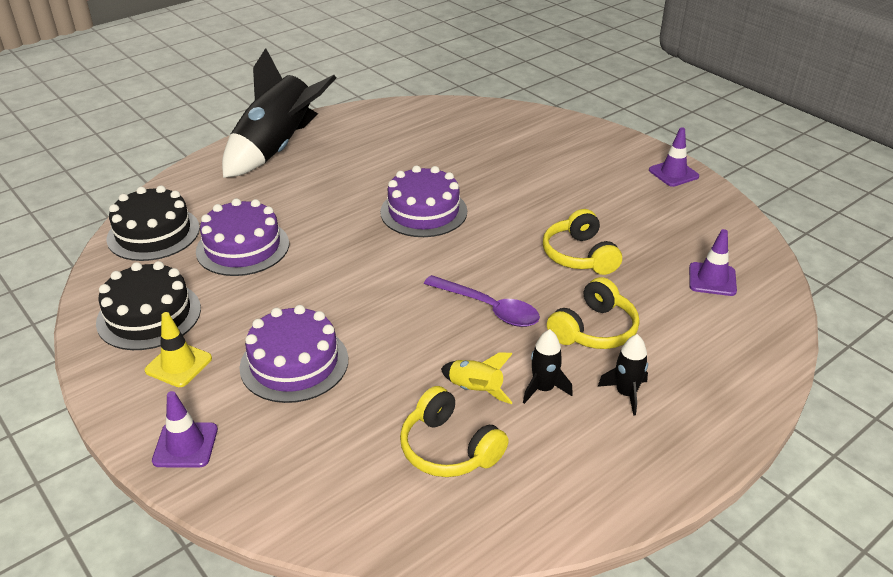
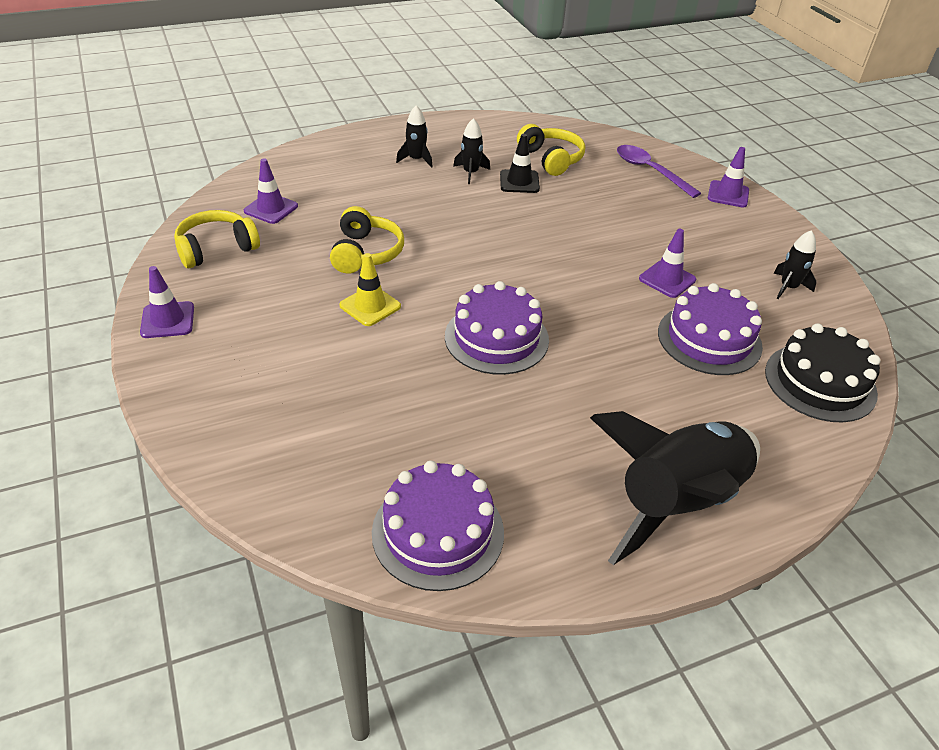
camera: 165 degrees left, 5 degrees up
(149, 315) = (788, 287): black cake -> black rocket
(178, 364) = (747, 242): yellow traffic cone -> yellow traffic cone (370, 306)
(278, 295) = (667, 279): none -> purple traffic cone
(294, 363) = (652, 224): purple cake -> purple cake (438, 532)
(475, 390) = (519, 182): yellow rocket -> black traffic cone
(489, 308) = (479, 228): purple spoon -> purple spoon (650, 171)
(593, 329) = (405, 197): yellow headphones -> yellow headphones (216, 249)

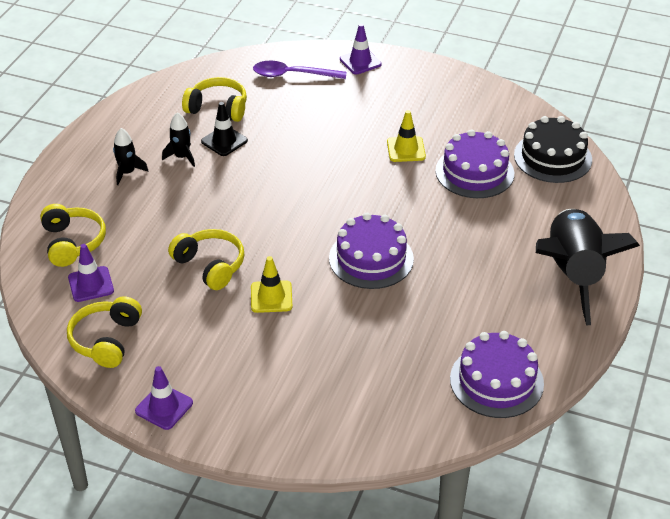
camera: 45 degrees left, 0 degrees up
(306, 177) = (72, 242): none -> yellow headphones
(667, 279) = (406, 149): purple traffic cone -> yellow traffic cone
(788, 287) = (471, 108): black rocket -> none

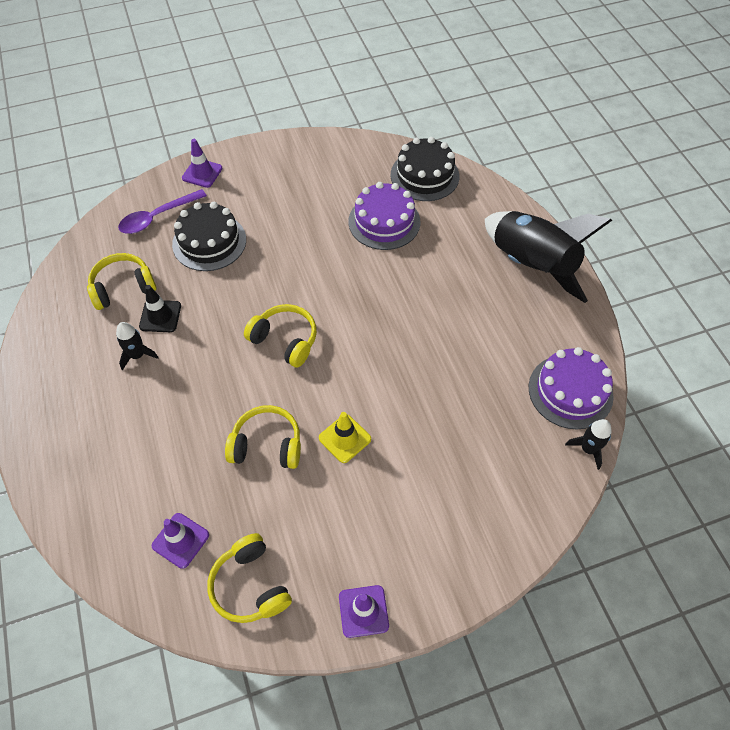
camera: 40 degrees left, 15 degrees up
(72, 242) = (121, 510): yellow headphones -> yellow headphones (285, 340)
(127, 172) = (102, 403): black rocket -> black rocket (588, 449)
(313, 112) = (209, 242): none -> black cake
(371, 258) = (385, 348): purple cake -> none
(406, 149) = (315, 233): yellow traffic cone -> none

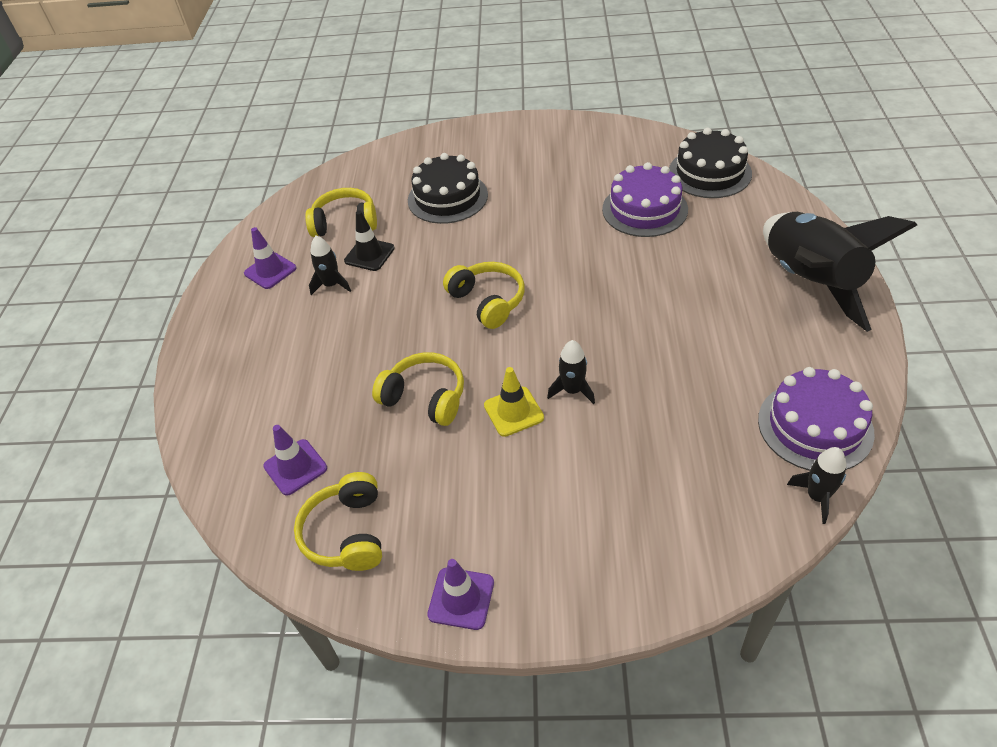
camera: 25 degrees right, 10 degrees down
(157, 217) = (405, 168): purple spoon -> none
(202, 173) = (467, 137): purple traffic cone -> purple traffic cone (270, 271)
(385, 407) = (573, 390): none -> black rocket

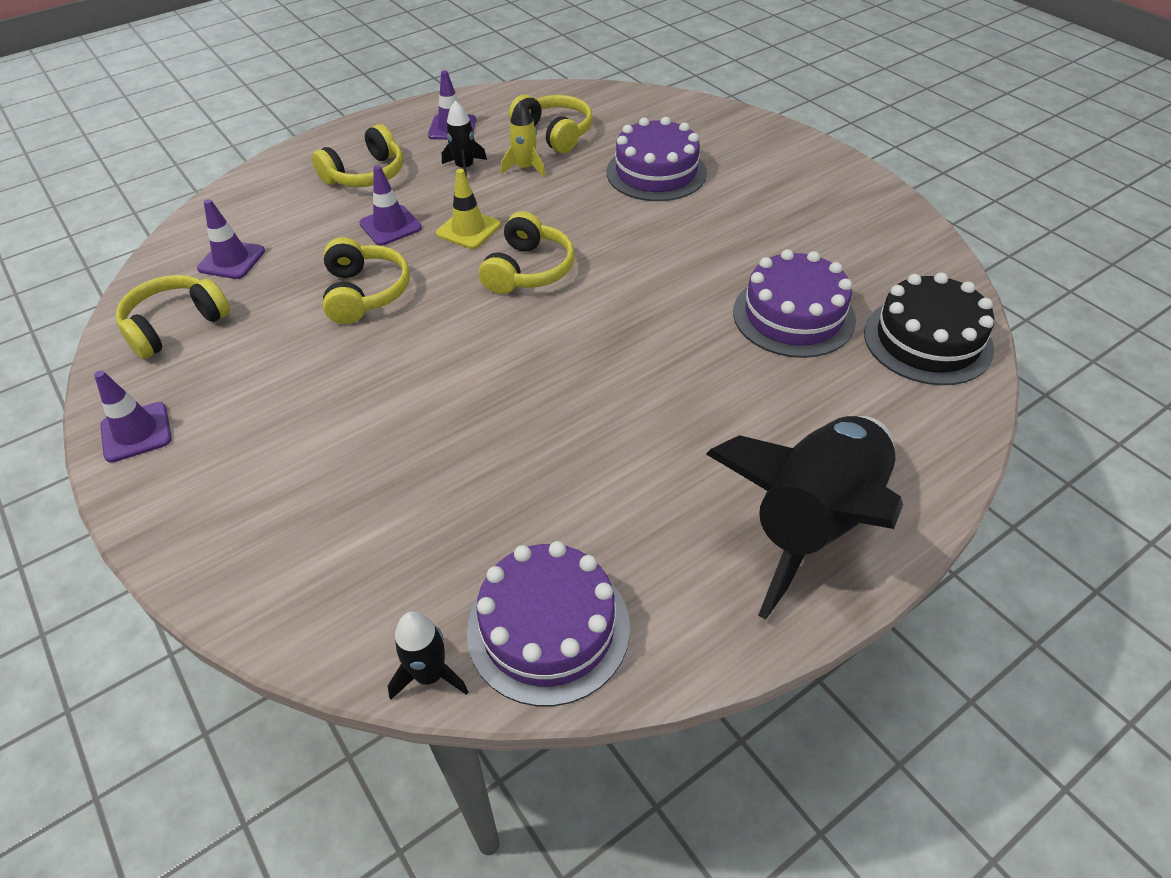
camera: 50 degrees right, 0 degrees up
(273, 343) = (366, 174): none -> yellow headphones
(357, 353) = (390, 226): none -> purple traffic cone
(369, 254) = (525, 168): black traffic cone -> yellow rocket
(447, 197) = (656, 172): black cake -> purple cake
(513, 411) = (388, 359): yellow traffic cone -> yellow traffic cone (468, 229)
(573, 390) = (449, 388): black rocket -> none

